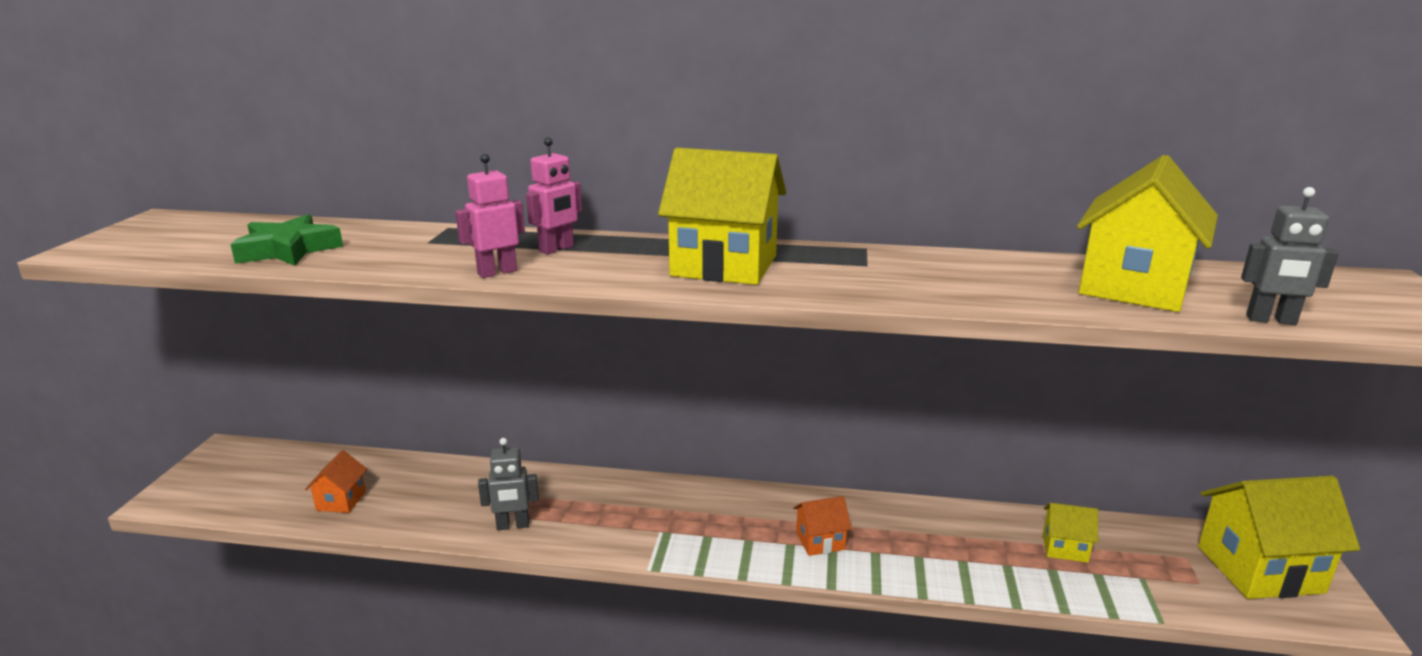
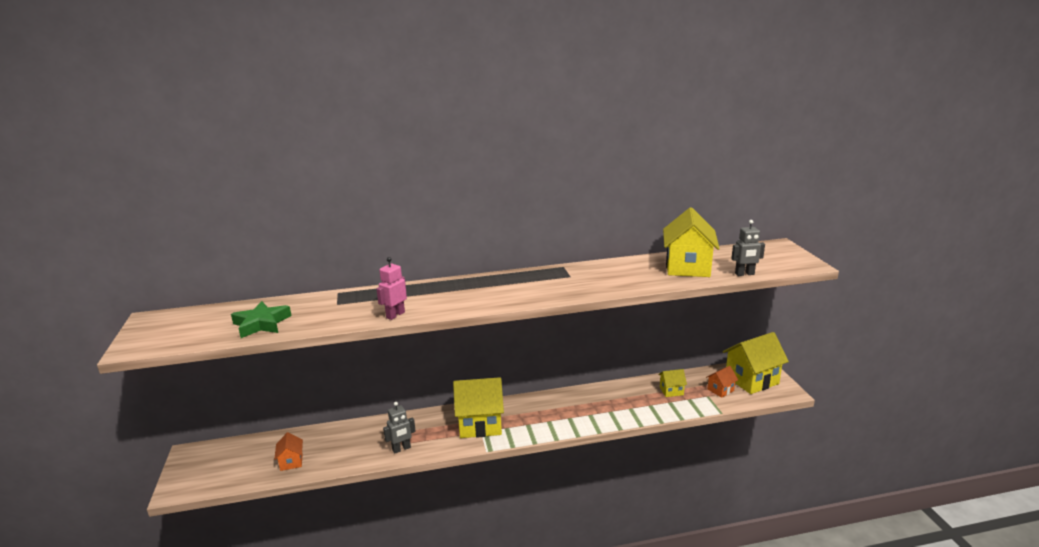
camera: 20 degrees left, 0 degrees up
(557, 249) = (412, 295): pink robot -> none
(724, 266) = (505, 289): yellow house -> yellow house (480, 424)
(820, 541) = (562, 416): orange house -> orange house (720, 390)

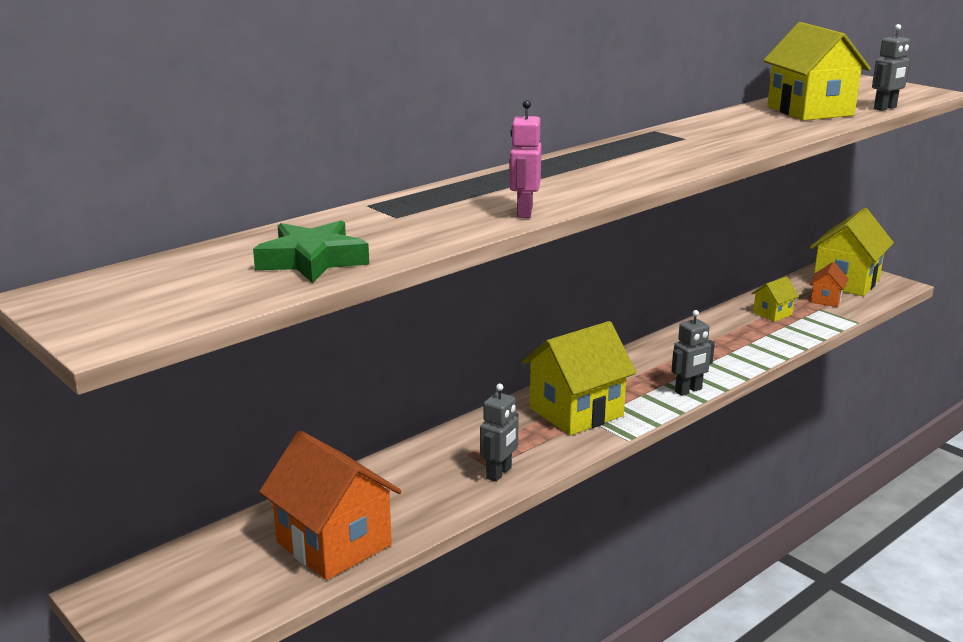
camera: 30 degrees left, 0 degrees up
(291, 462) = (334, 544): orange house -> orange house, size x2.04
(556, 430) = (688, 390): none -> grey robot

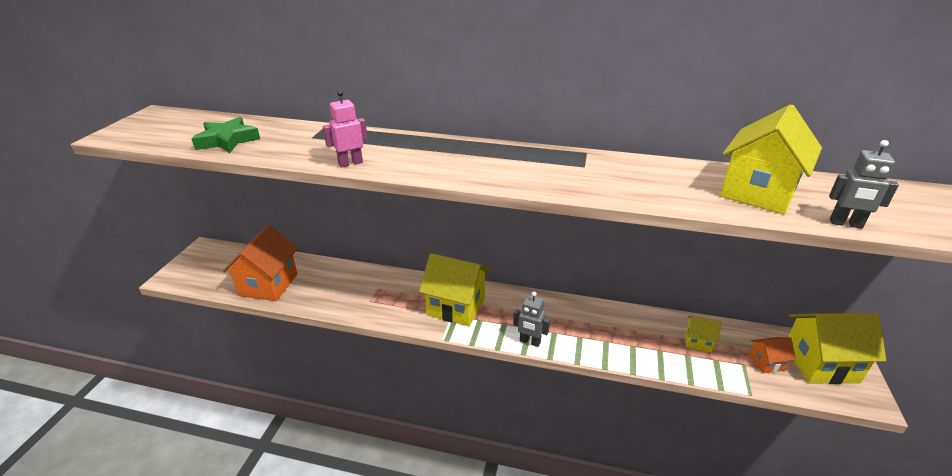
camera: 55 degrees right, 10 degrees up
(499, 473) = (366, 306): grey robot -> none

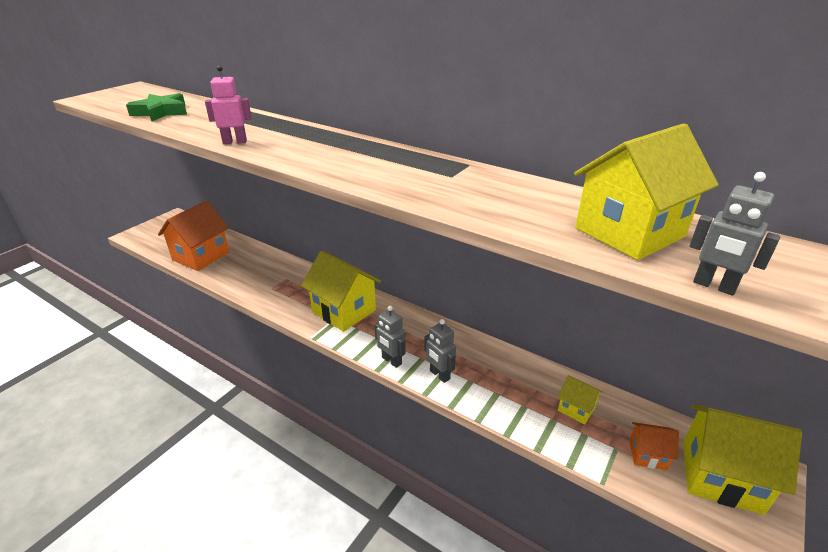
camera: 20 degrees right, 0 degrees up
(578, 343) = (439, 375): none -> grey robot

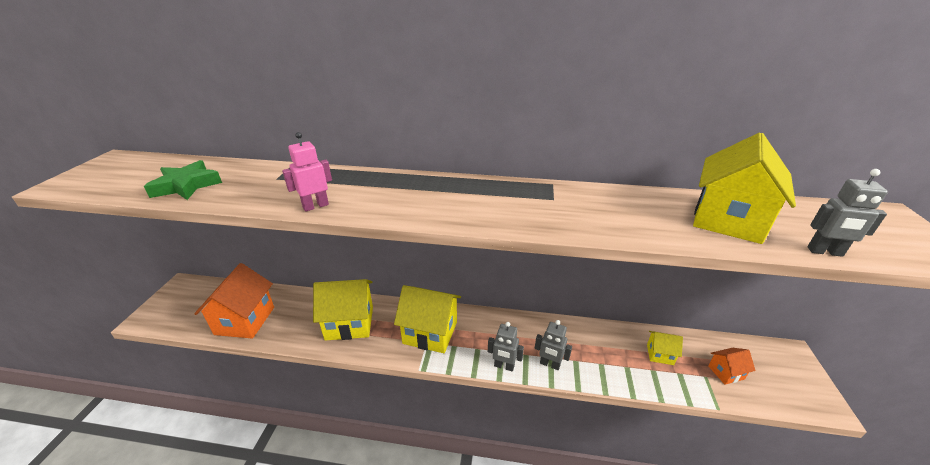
camera: 25 degrees left, 0 degrees up
(721, 476) = (773, 370): yellow house -> yellow house (349, 323)

